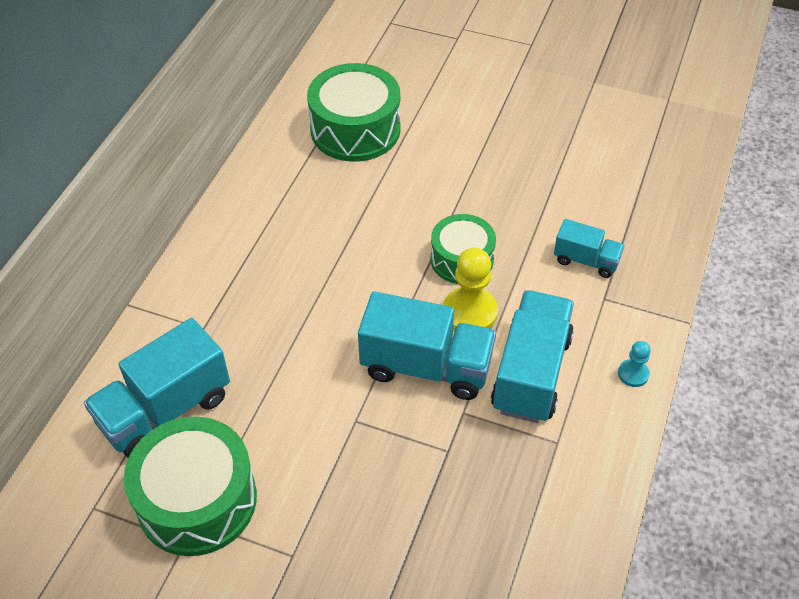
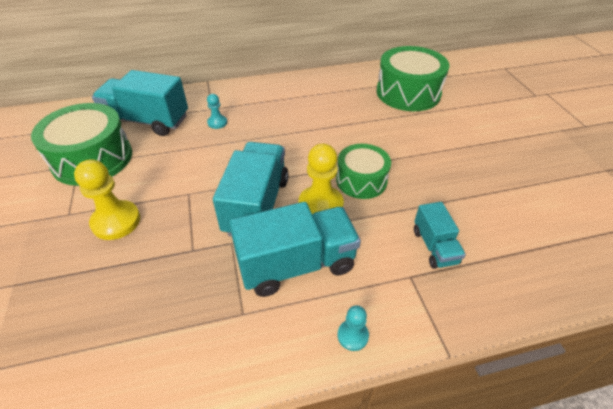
camera: 55 degrees right, 5 degrees down
(242, 336) = (217, 123): none -> turquoise pawn
(346, 508) = (116, 221): none -> yellow pawn
(426, 366) = (256, 205): turquoise truck -> turquoise truck turned 150 degrees counterclockwise

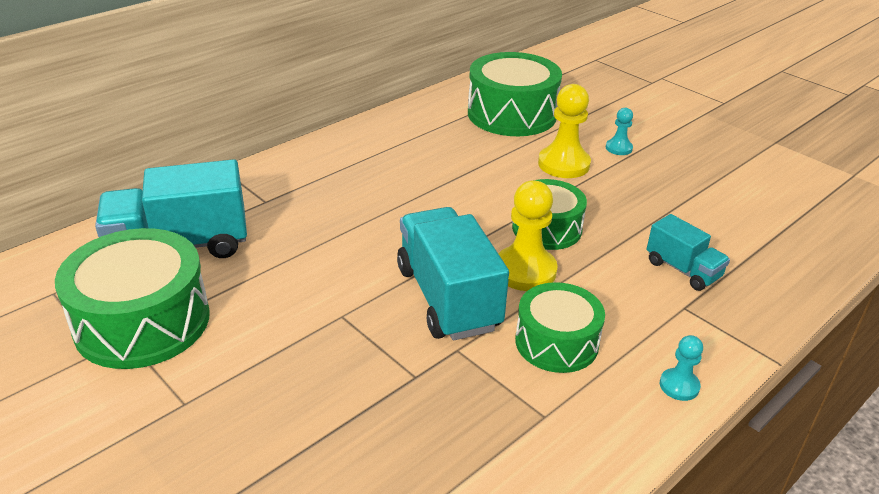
camera: 30 degrees left, 10 degrees down
(116, 221) = (272, 385): yellow pawn -> yellow pawn (563, 164)
(217, 123) = (293, 217): turquoise pawn -> turquoise pawn (618, 148)
(296, 264) = (556, 342): turquoise truck -> green drum

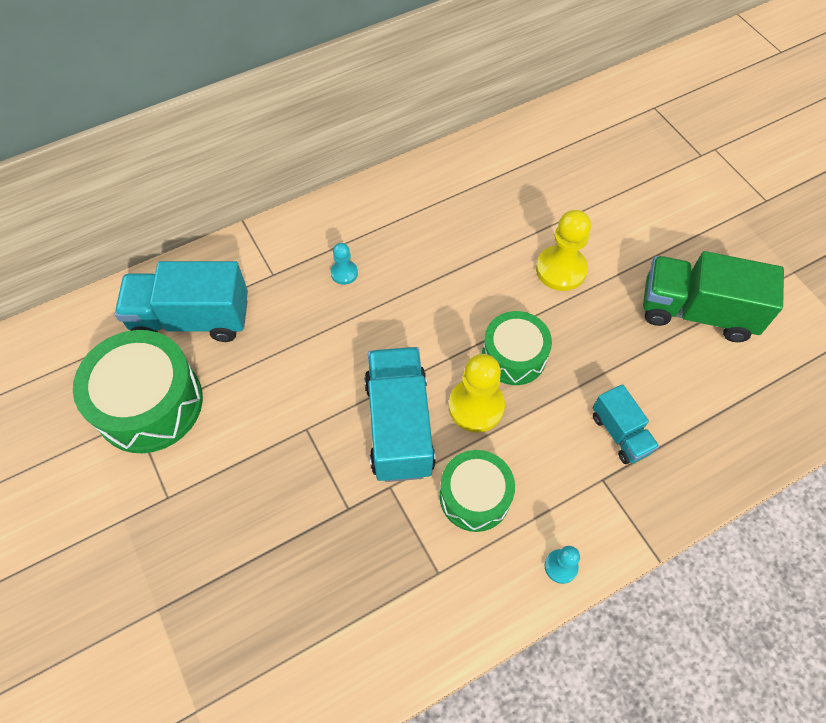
camera: 15 degrees right, 25 degrees up
(512, 114) = (534, 185): green drum -> none
(618, 148) = (624, 255): turquoise pawn -> turquoise pawn (344, 273)
(706, 177) = (696, 312): none -> green truck

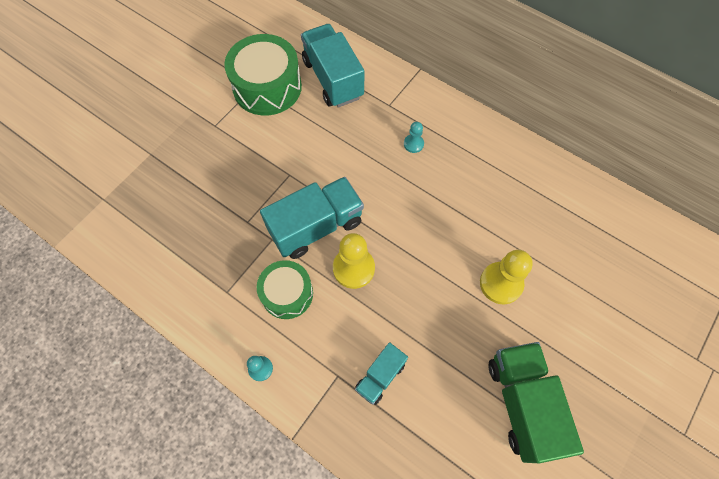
camera: 65 degrees right, 5 degrees up
(513, 356) = (406, 278): green drum -> none

